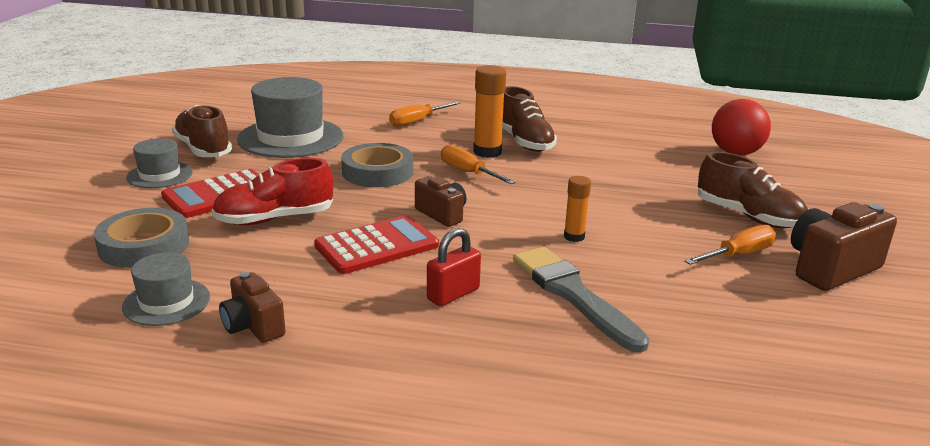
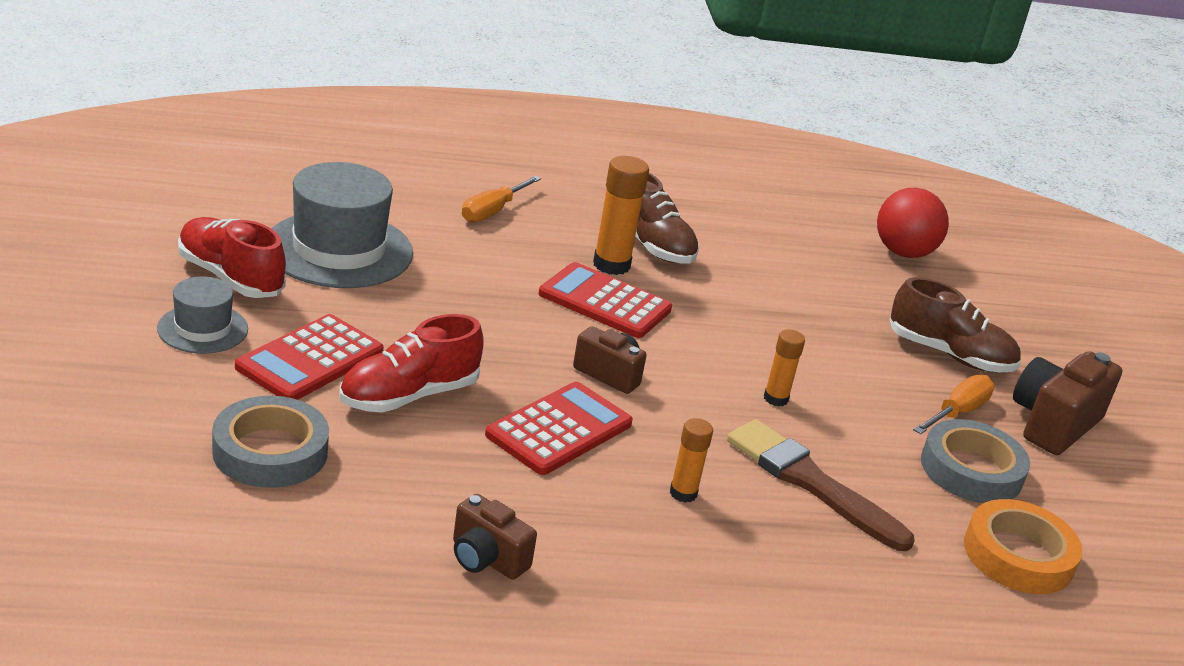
camera: 20 degrees left, 5 degrees up
(166, 302) = (361, 535): grey hat -> none
(203, 149) = (230, 277): brown shoe -> red shoe
(377, 172) = (492, 307): grey tape -> grey tape (971, 470)
(453, 294) = (683, 493): red padlock -> orange glue stick
(468, 172) = (605, 302): orange screwdriver -> red calculator
(573, 295) = (810, 482): grey brush -> brown brush
(754, 365) = (1018, 555): none -> orange tape

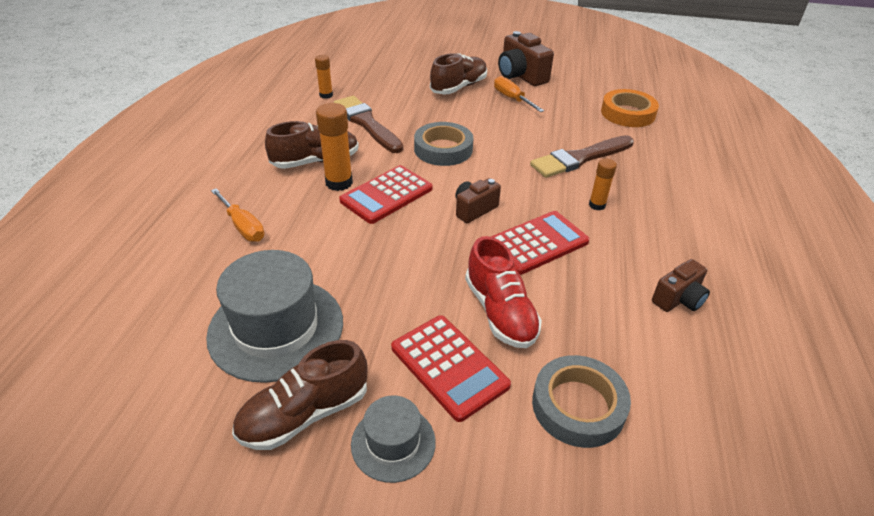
camera: 70 degrees left, 10 degrees up
(230, 277) = (305, 414): red shoe -> brown shoe
(559, 430) = (537, 243): red calculator -> red calculator turned 90 degrees clockwise
(770, 275) = (366, 123): none -> brown brush
(775, 399) = (501, 152): orange glue stick -> orange glue stick (326, 95)
(903, 253) = (352, 74): red ball -> none
(971, 470) = (562, 108): grey tape -> grey tape (443, 149)

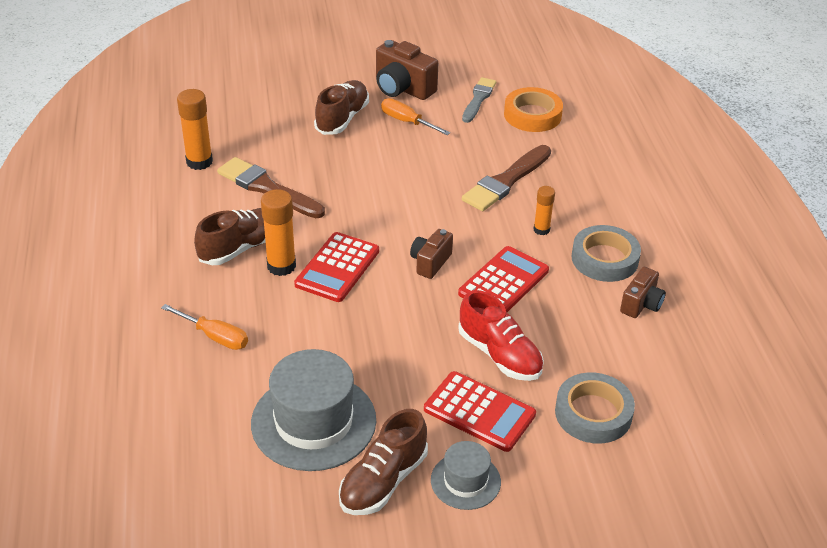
camera: 20 degrees left, 0 degrees up
(326, 95) = (199, 162): orange glue stick -> orange glue stick, size x1.67
(443, 149) = (366, 202): grey tape -> grey tape (604, 259)
(583, 94) = (478, 99): none -> grey brush

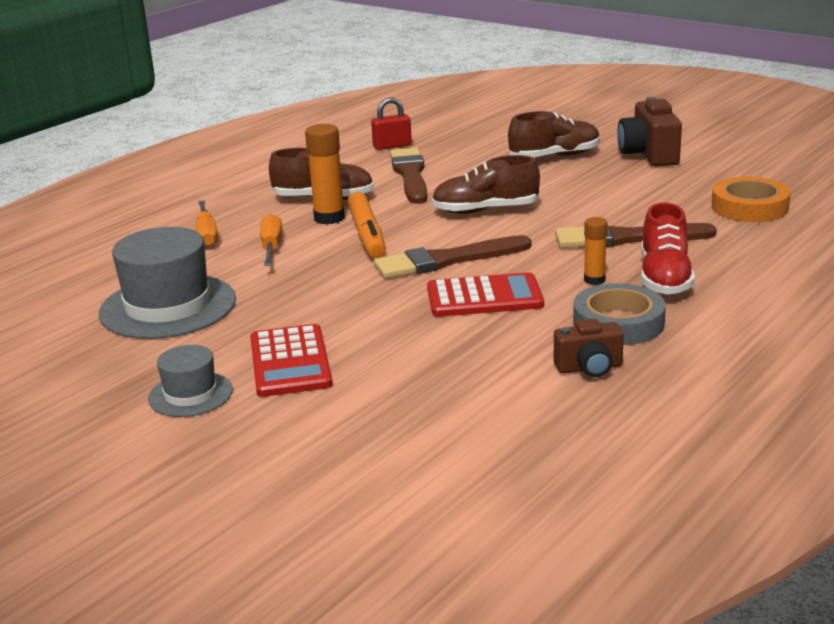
camera: 50 degrees right, 15 degrees down
(199, 162) = (392, 146): orange glue stick -> red padlock
(337, 268) = (367, 234): red calculator -> orange marker
(383, 481) = (138, 362): brown shoe -> brown shoe (485, 210)
(406, 121) = (609, 174): orange screwdriver -> orange screwdriver (271, 247)
(430, 262) = (446, 260): brown camera -> brown brush
(478, 99) = (712, 181): grey brush -> none
(499, 355) = (382, 338): red shoe -> red shoe (664, 278)
(593, 413) = (380, 413): grey tape -> none

